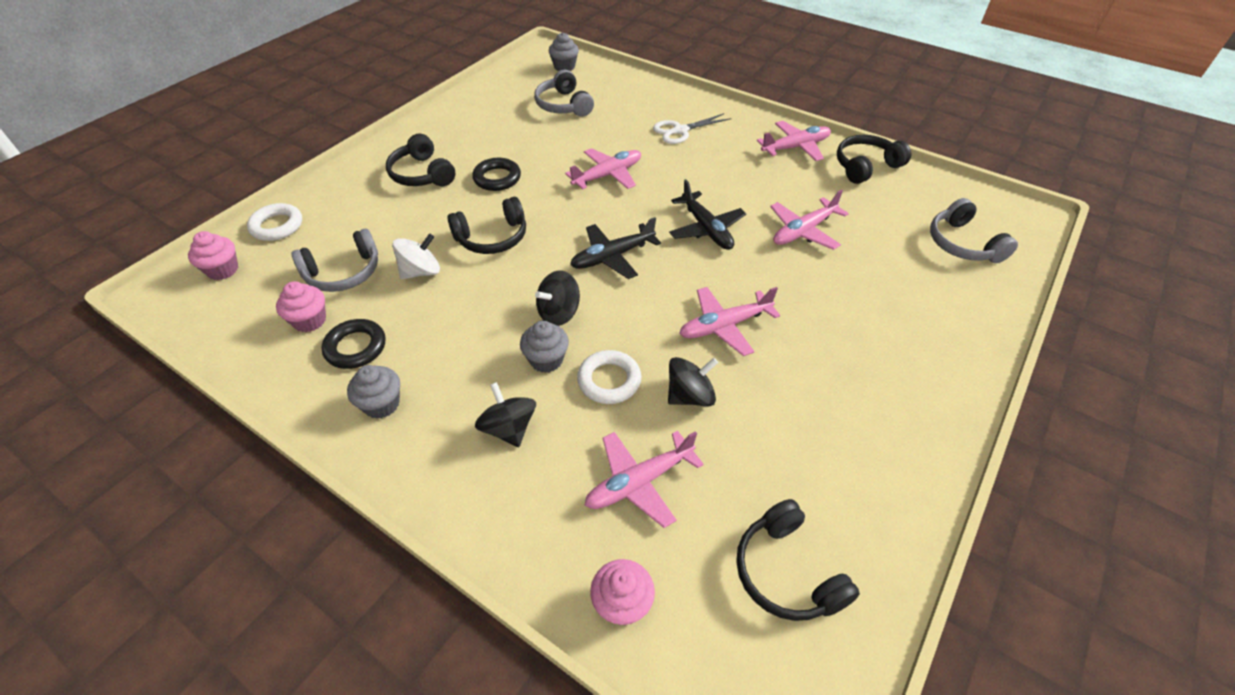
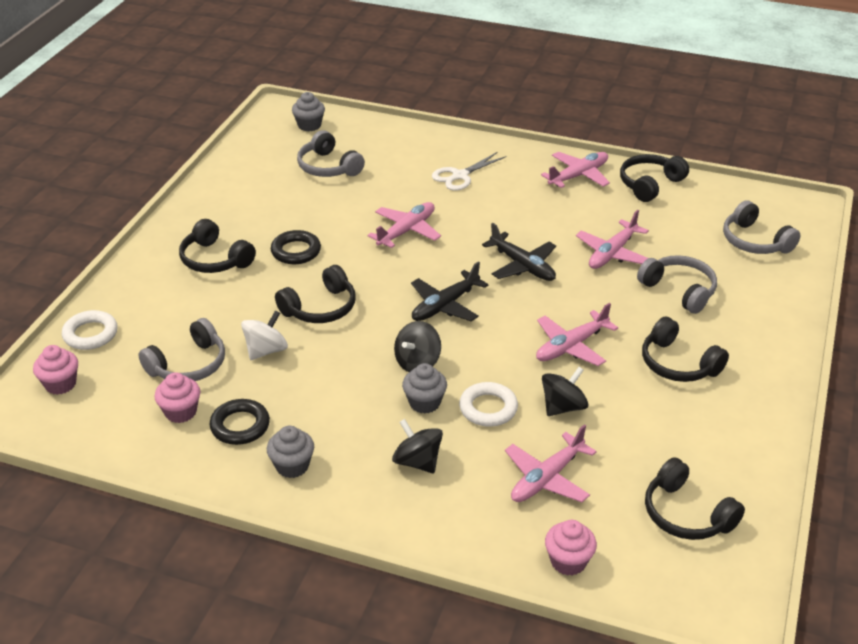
camera: 15 degrees left, 10 degrees down
(836, 370) = (678, 364): none -> black headphones
(863, 284) = (679, 290): none -> grey headphones

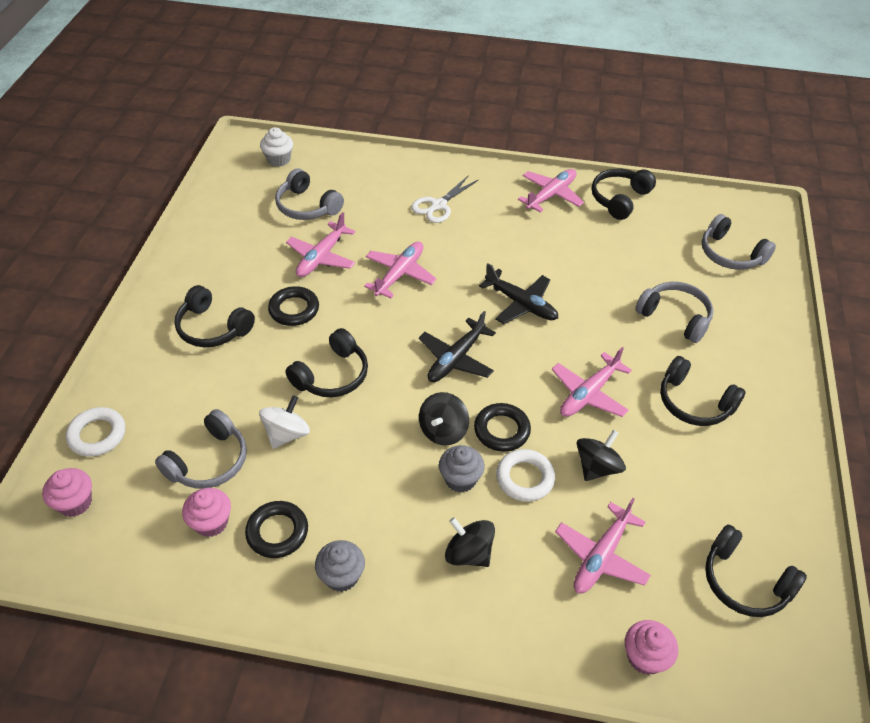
camera: 10 degrees left, 10 degrees up
(309, 125) = (278, 159): grey cupcake -> white cupcake
(475, 368) = (501, 430): none -> black ring
(612, 253) = (603, 280): pink plane -> pink plane (321, 257)

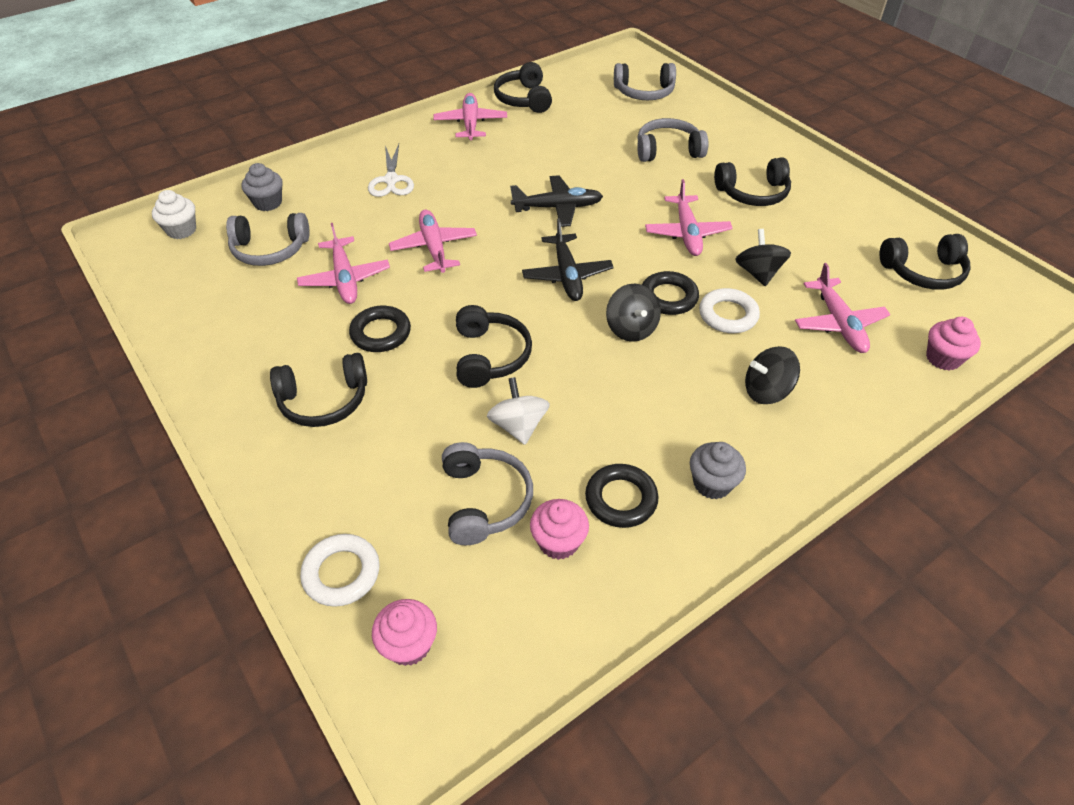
camera: 45 degrees left, 0 degrees up
(460, 479) = (690, 350): grey cupcake -> grey cupcake (268, 203)

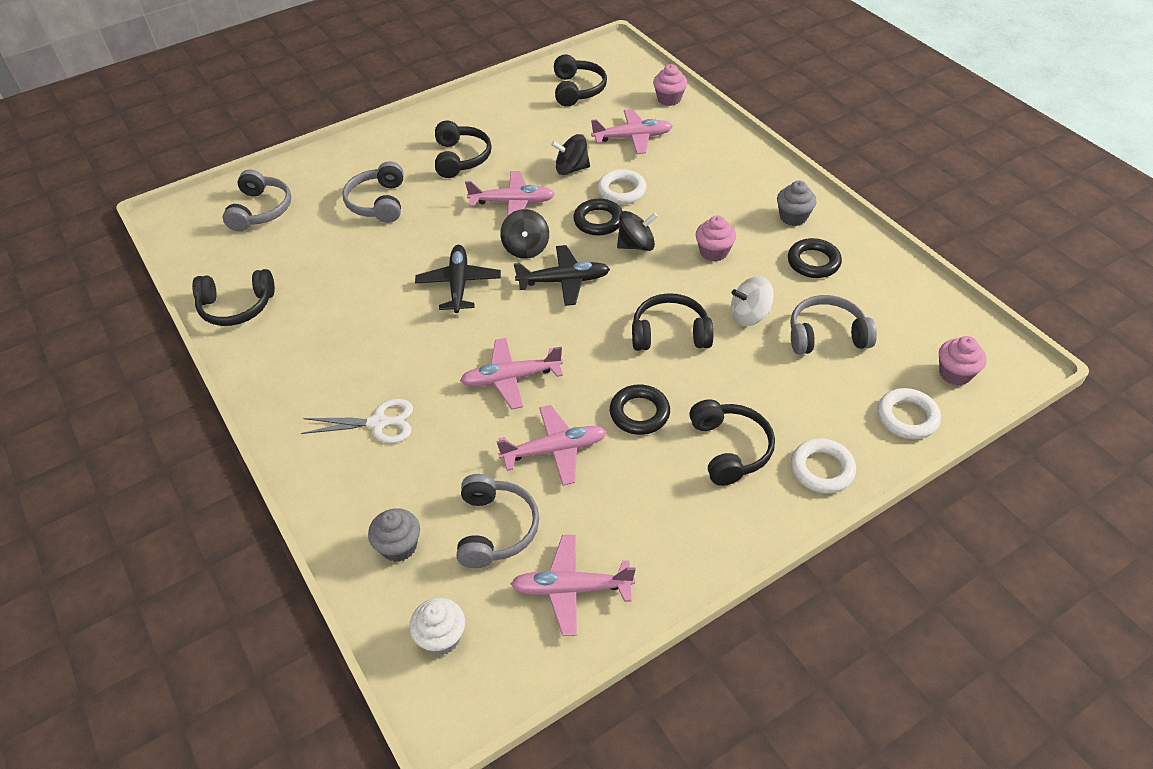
camera: 85 degrees left, 0 degrees up
(282, 477) = (822, 469): none -> white ring
(471, 124) = (276, 354): pink plane -> pink plane (572, 589)
(558, 542) = (855, 295): pink cupcake -> pink cupcake (713, 252)
(766, 391) = (704, 181): black spinning top -> black spinning top (526, 248)

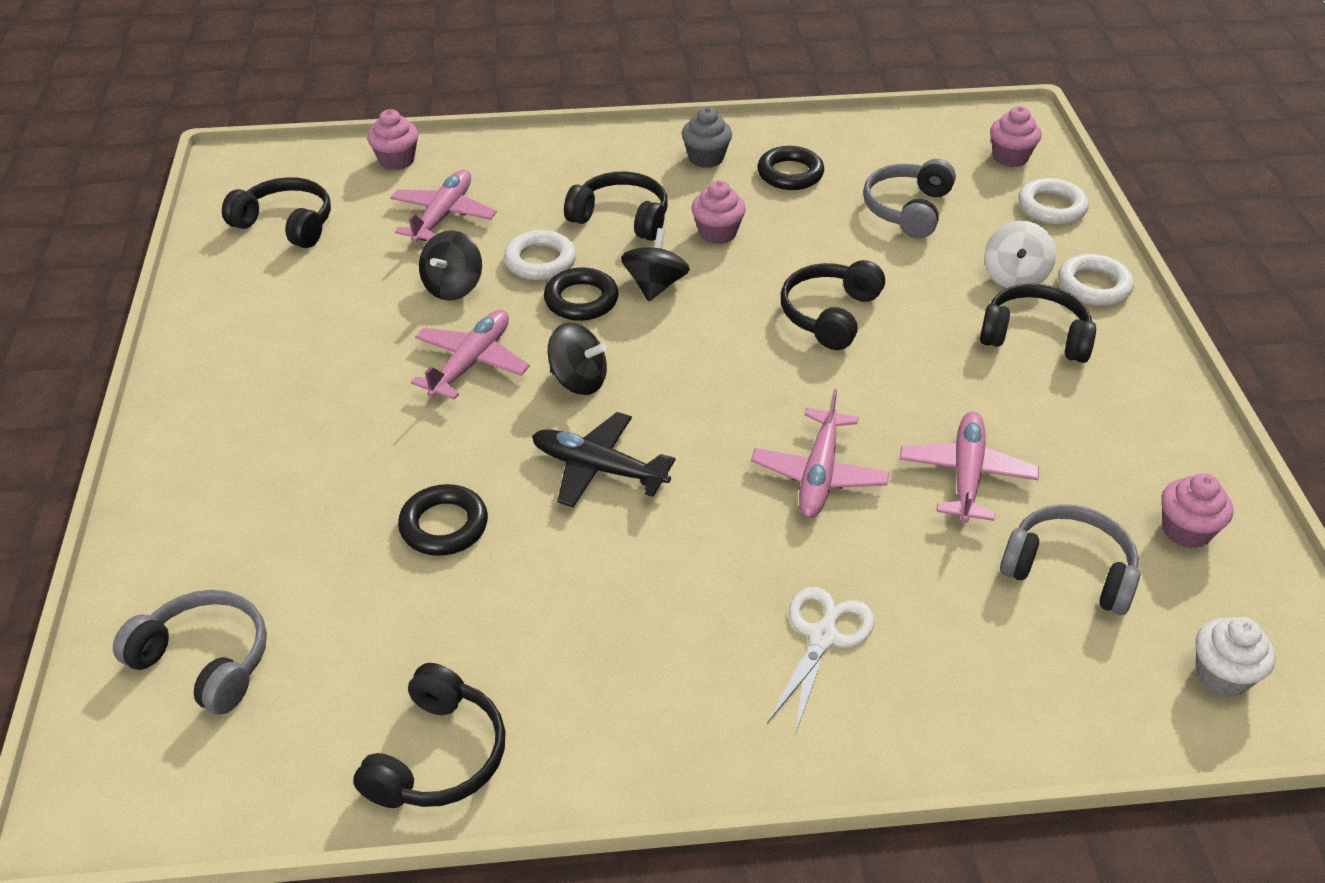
camera: 65 degrees left, 5 degrees down
(378, 203) = (334, 502): grey headphones -> none
(399, 546) = (1060, 677): grey cupcake -> none
(461, 158) = (318, 381): black headphones -> black headphones (621, 218)
(563, 281) = (672, 368): black plane -> none
(572, 589) = (1186, 530): pink plane -> pink cupcake
(639, 413) = (944, 384): black ring -> black ring (444, 525)
(749, 315) = (841, 247): white spinning top -> white spinning top (1014, 277)

